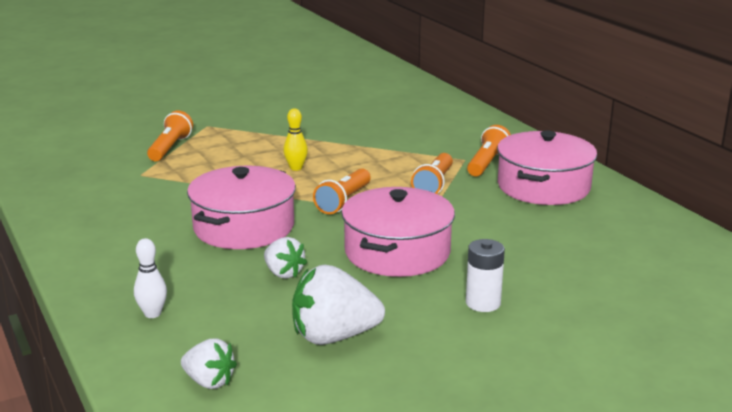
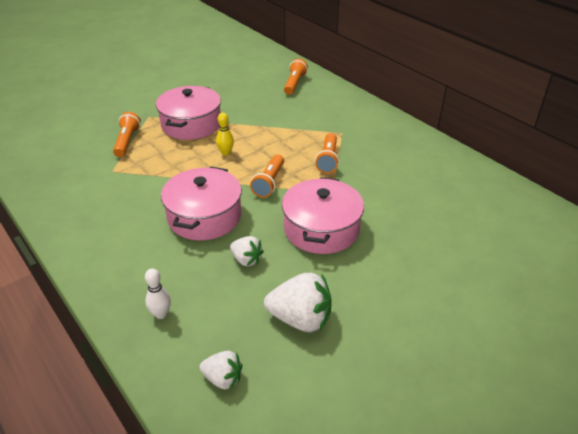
camera: 10 degrees left, 15 degrees up
(334, 336) = (300, 319): white strawberry -> white strawberry turned 150 degrees counterclockwise
(483, 303) = (394, 272): white battery -> none
(487, 163) = (358, 135): orange flashlight -> orange flashlight (294, 84)
(543, 186) = (402, 154): pink pot -> pink pot (191, 124)

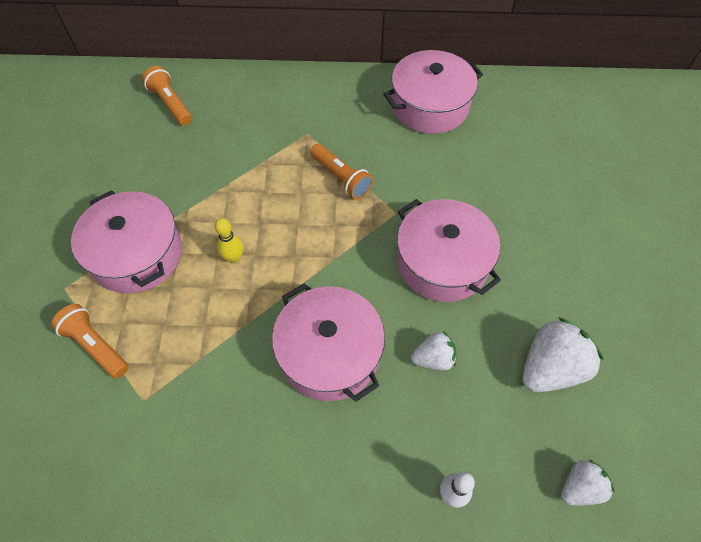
camera: 50 degrees left, 20 degrees up
(269, 182) = (329, 254): orange flashlight -> none
(435, 164) = (430, 106): none -> pink pot

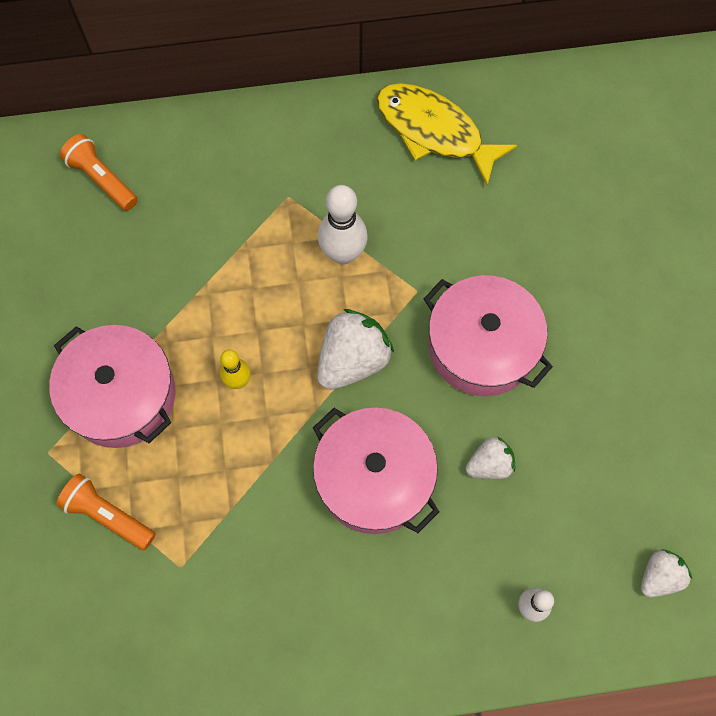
camera: 10 degrees left, 10 degrees up
(341, 178) = (343, 253): orange flashlight -> white bowling pin
(430, 106) = (434, 132): pink pot -> yellow fish
(550, 368) = (617, 453): white strawberry -> white strawberry (353, 360)

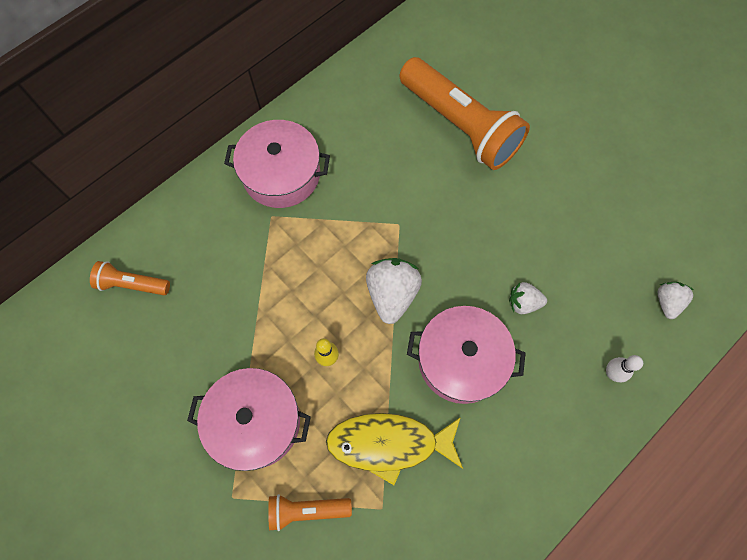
camera: 35 degrees left, 0 degrees up
(343, 253) = (335, 230): white bowling pin -> none
(434, 132) = (335, 118): yellow fish -> yellow fish (389, 443)
(482, 346) = (464, 233): pink pot -> pink pot (281, 174)
(489, 464) = (523, 303): white strawberry -> white strawberry turned 120 degrees counterclockwise
(570, 224) = (460, 125): none -> orange flashlight

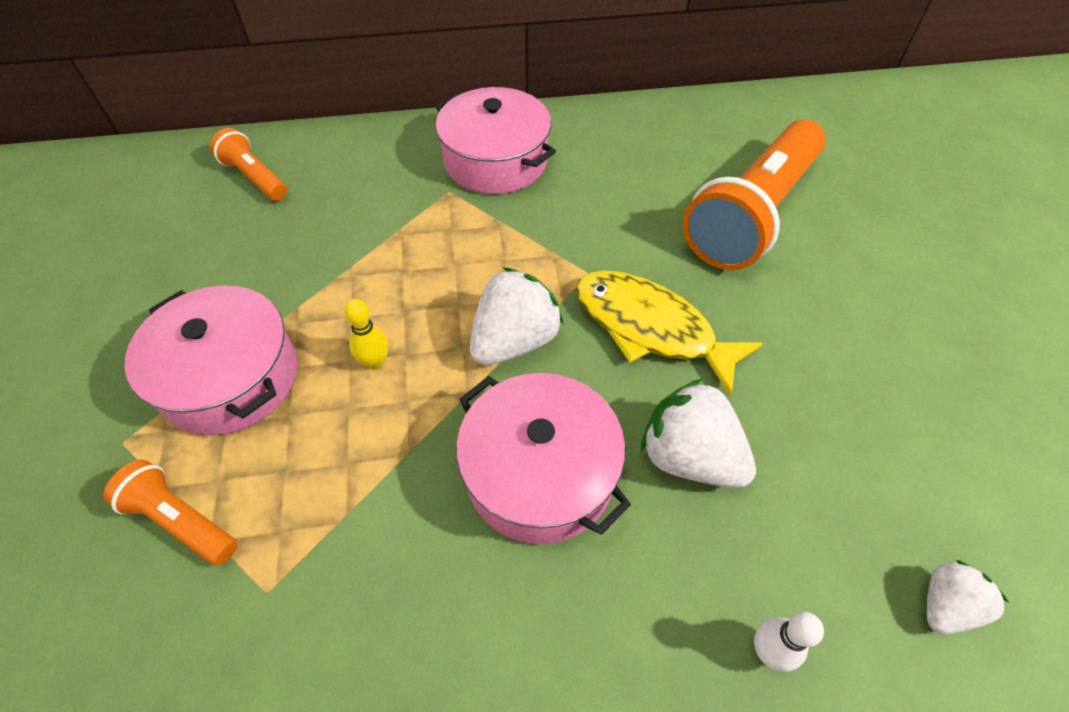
camera: 35 degrees right, 15 degrees down
(389, 443) = (353, 513): yellow fish -> yellow fish (650, 328)
(460, 125) = (752, 214): orange flashlight -> orange flashlight turned 45 degrees clockwise
(523, 303) = (689, 456): white strawberry -> white strawberry, size x1.71

